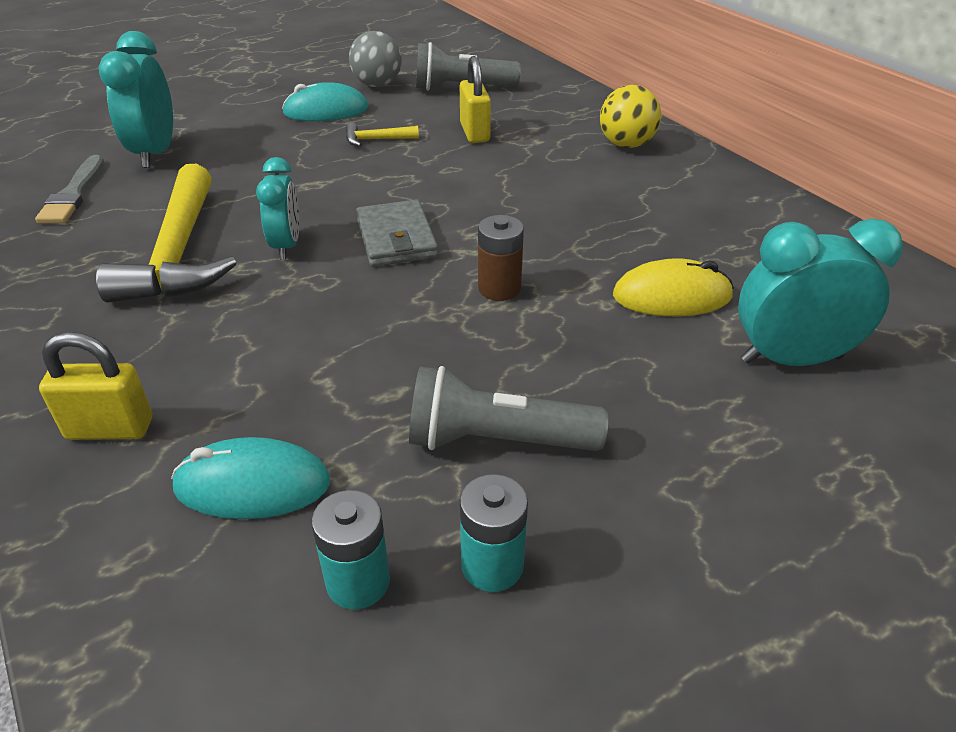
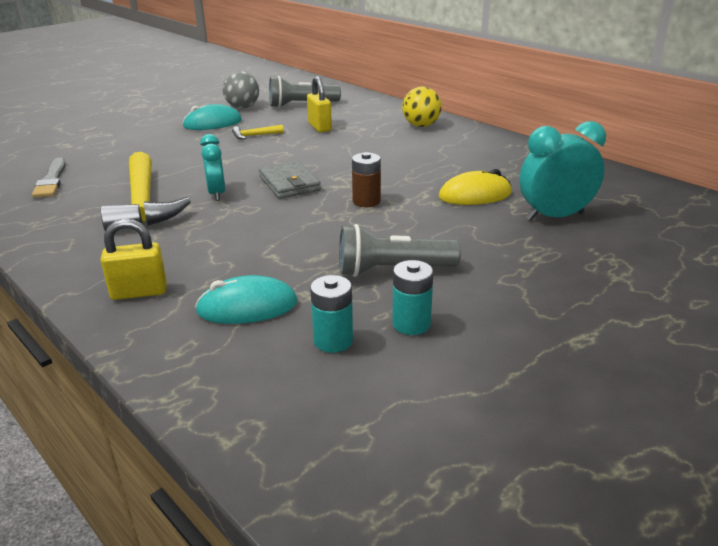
camera: 10 degrees left, 10 degrees down
(155, 153) = (100, 154): turquoise clock -> none

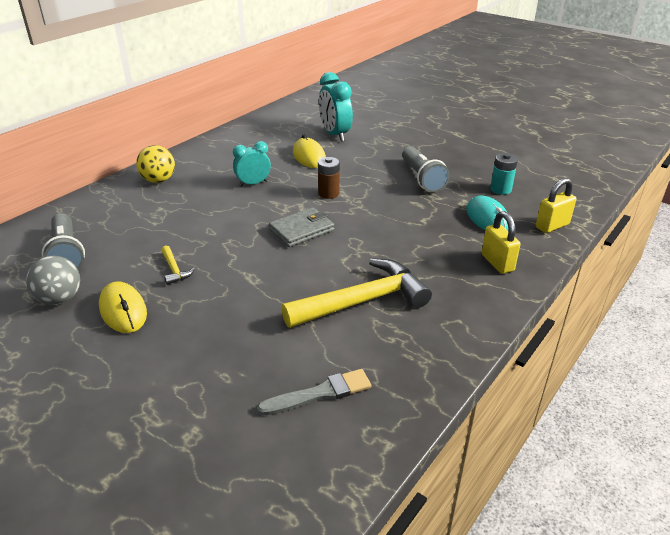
camera: 100 degrees left, 5 degrees up
(212, 123) = (123, 310): turquoise mouse -> yellow mouse
(217, 193) = (330, 263): turquoise clock -> turquoise clock (253, 183)
(320, 127) = (153, 232): yellow padlock -> yellow padlock (552, 226)
(411, 324) = (472, 170): turquoise battery -> none

